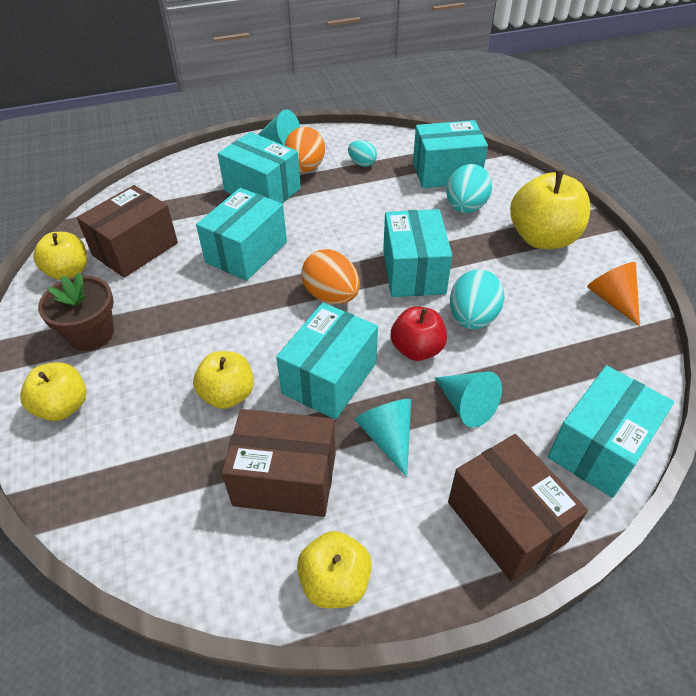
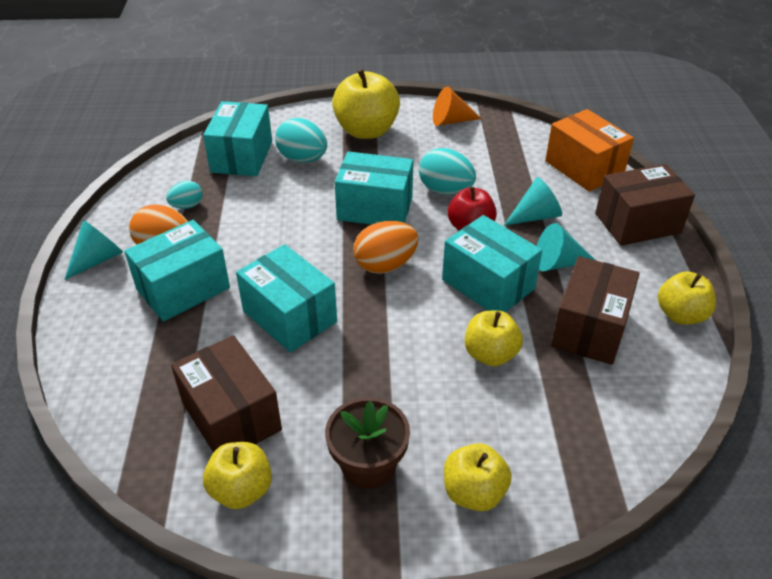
camera: 75 degrees left, 5 degrees down
(599, 447) = (584, 168): turquoise box -> orange box

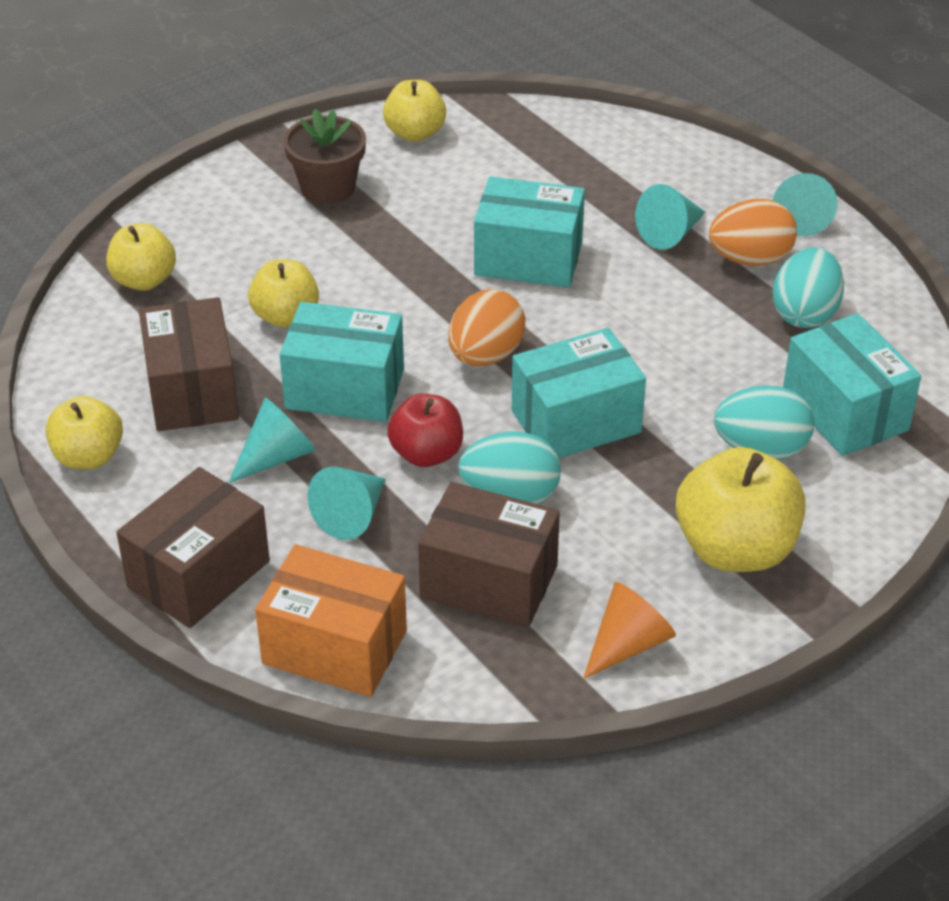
camera: 145 degrees right, 0 degrees up
(183, 289) = (670, 233): turquoise box -> turquoise cone
(187, 206) = (804, 314): turquoise egg -> turquoise egg, size x1.69
(231, 416) = (482, 167): brown box -> brown box (489, 581)
(474, 492) = (222, 208): yellow apple -> yellow apple (144, 280)

